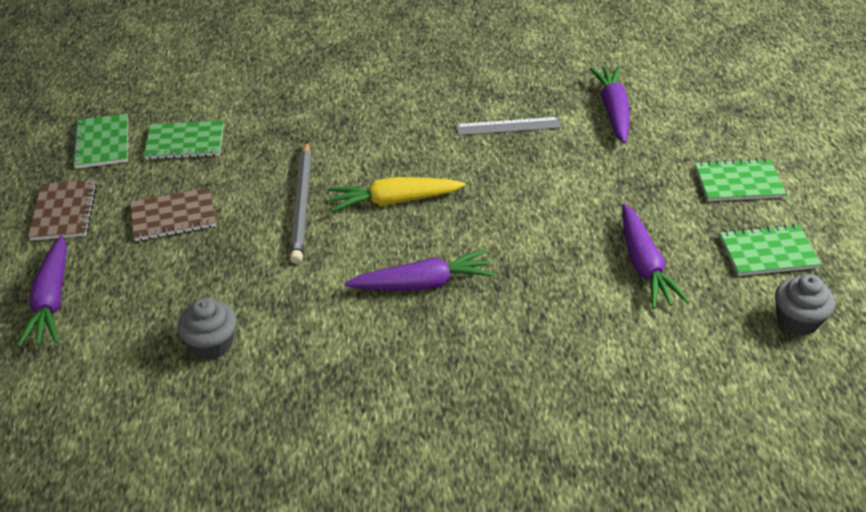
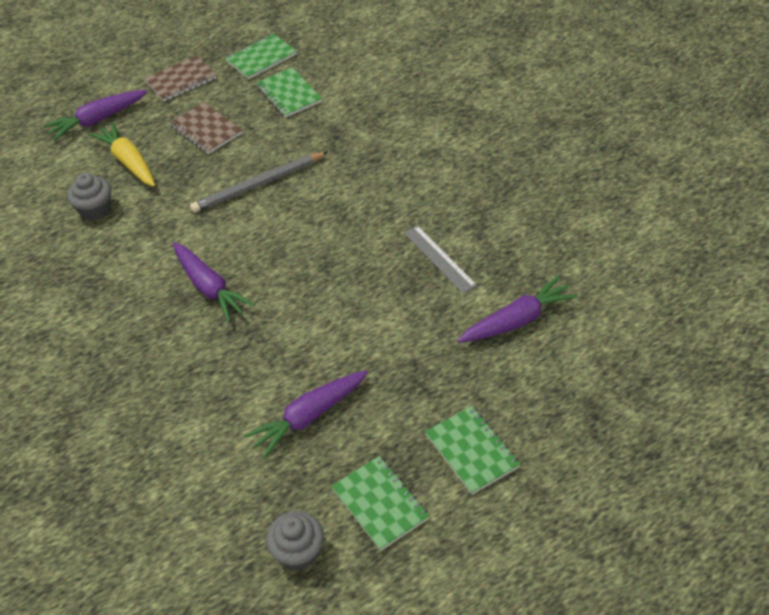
camera: 65 degrees right, 5 degrees up
(394, 201) = (294, 231): yellow carrot -> yellow carrot (128, 162)

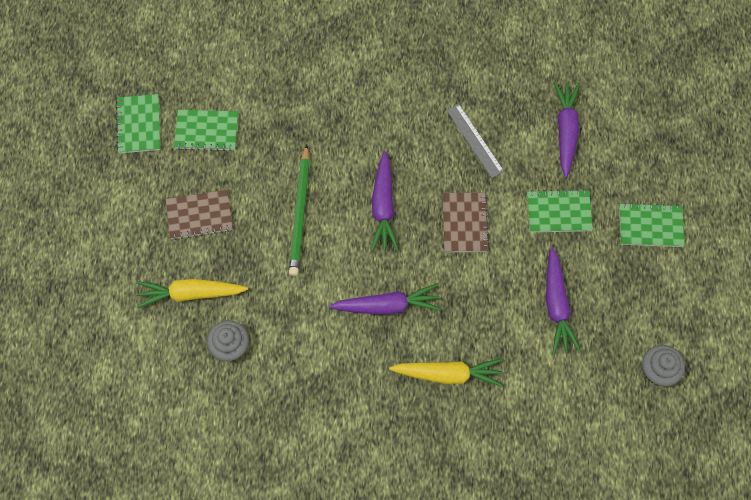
camera: 60 degrees left, 20 degrees up
(97, 120) = (112, 293): purple carrot -> purple carrot (383, 207)
(168, 369) = (448, 374): none -> yellow carrot
(181, 80) = (114, 201): brown notebook -> brown notebook (464, 223)
(258, 185) = (300, 213): grey pencil -> green pencil
(380, 504) = (654, 303): green notebook -> green notebook (559, 212)
(439, 258) = (475, 140): grey ruler -> grey ruler turned 60 degrees clockwise

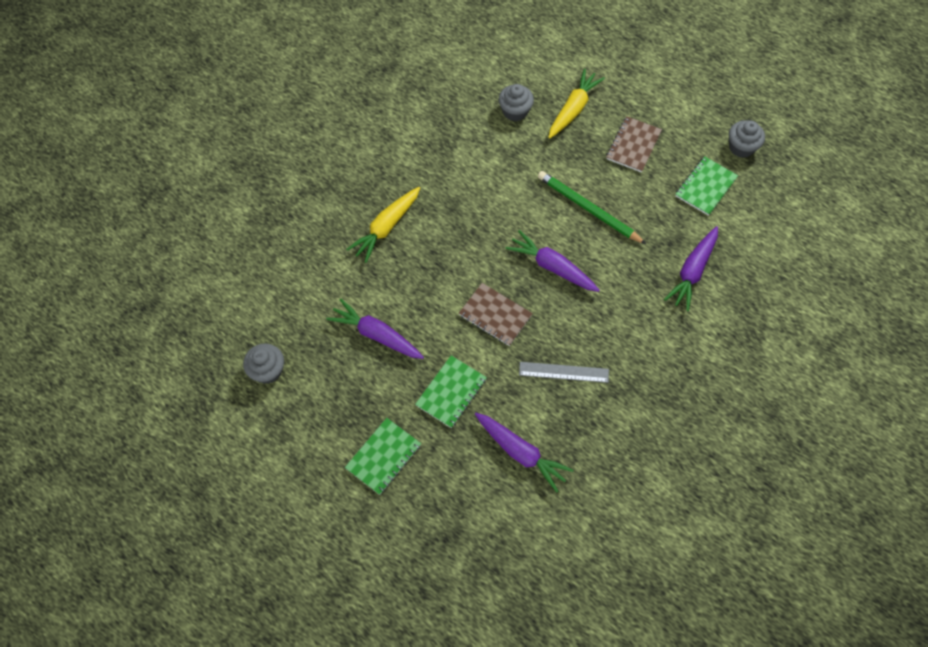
camera: 125 degrees right, 5 degrees down
(139, 124) = (741, 147): green notebook -> grey cupcake
(387, 305) = (469, 221): purple carrot -> purple carrot (692, 272)

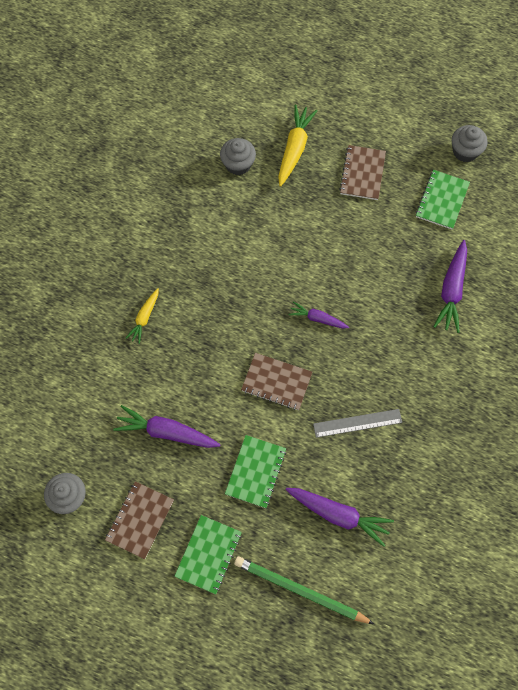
camera: 15 degrees left, 5 degrees up
(328, 408) = (140, 520): none -> brown notebook
(386, 228) = (144, 318): yellow carrot -> yellow carrot, size x0.60
(551, 267) = (317, 319): purple carrot -> purple carrot, size x0.60
(588, 209) = (336, 250): green pencil -> green pencil (300, 590)

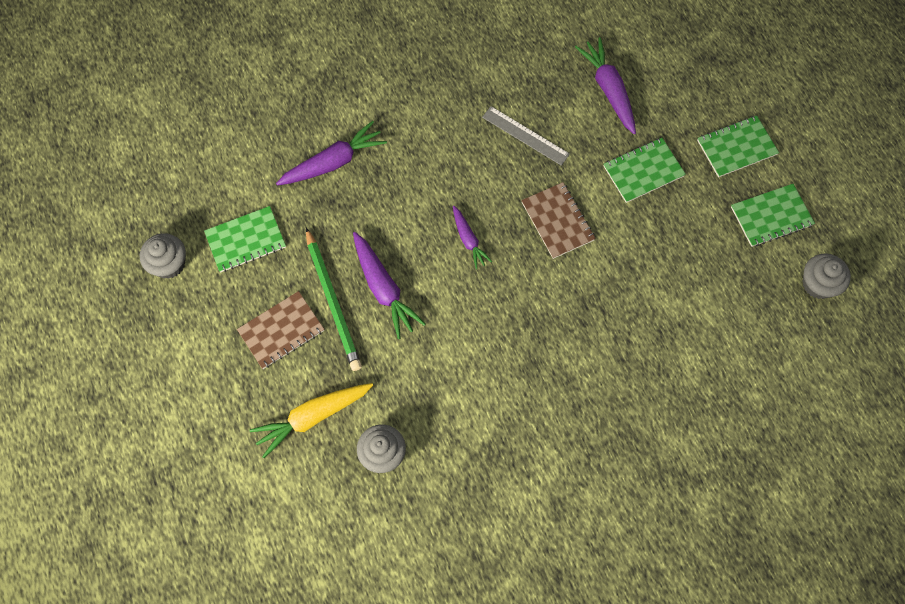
camera: 135 degrees left, 0 degrees up
(140, 520) = (771, 216): brown notebook -> green notebook
(144, 318) = (620, 379): yellow carrot -> none
(166, 432) = (689, 263): purple carrot -> purple carrot (384, 289)
(300, 590) = (688, 69): green pencil -> green pencil (333, 301)

